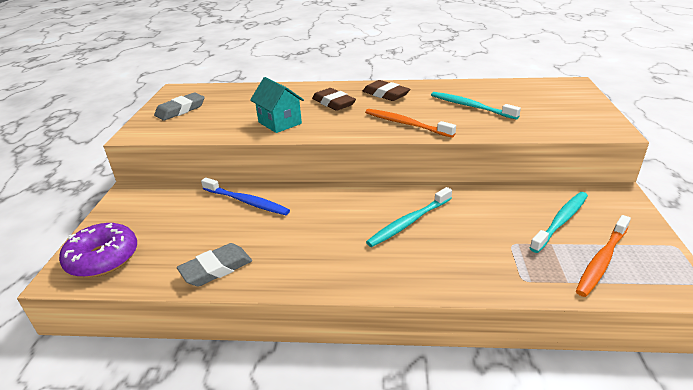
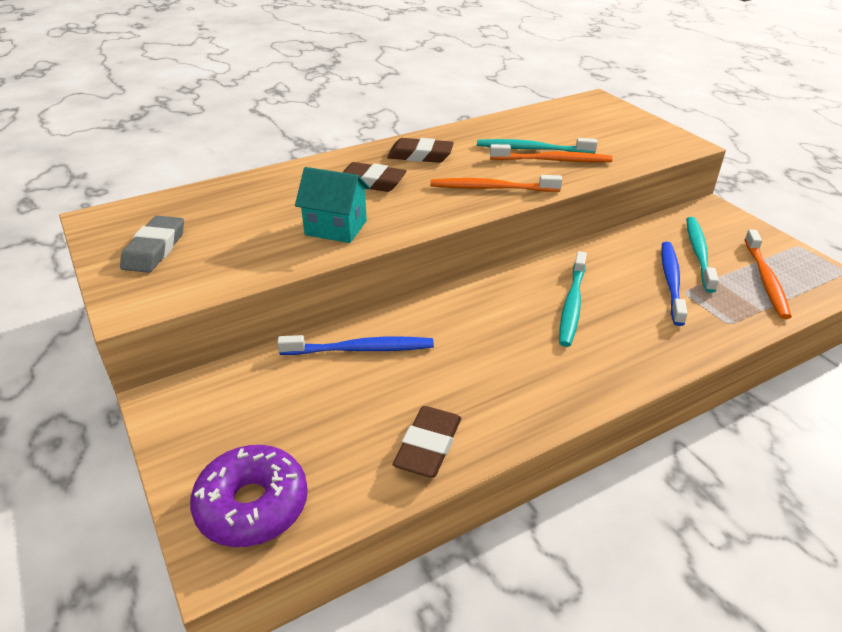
camera: 35 degrees left, 5 degrees up
(216, 268) = (428, 446): grey eraser -> brown eraser
(477, 117) = (553, 160): none -> orange toothbrush
(509, 233) = (671, 281): none -> blue toothbrush

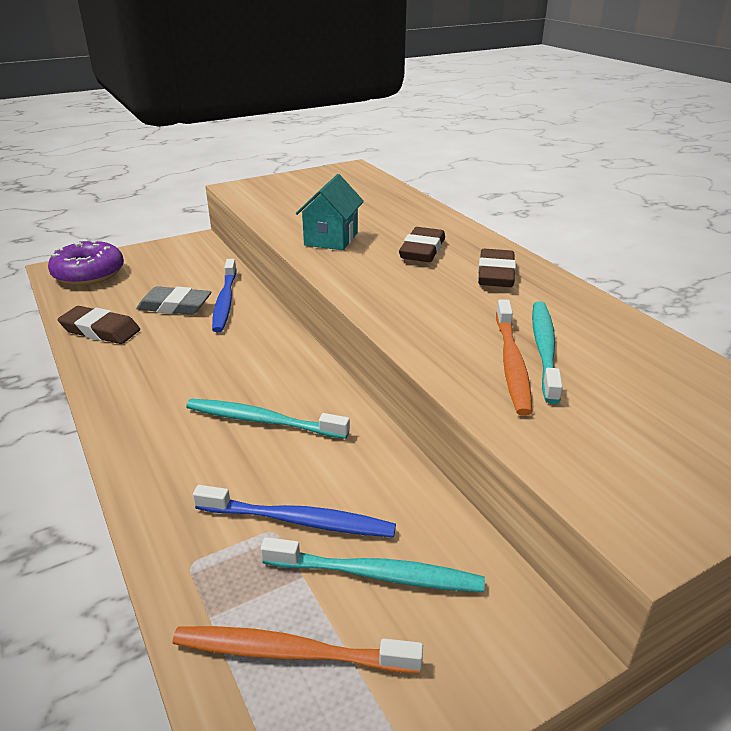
camera: 90 degrees right, 5 degrees down
(155, 249) = (306, 186): grey eraser -> grey eraser (175, 306)
(491, 188) = (418, 313): orange toothbrush -> none

